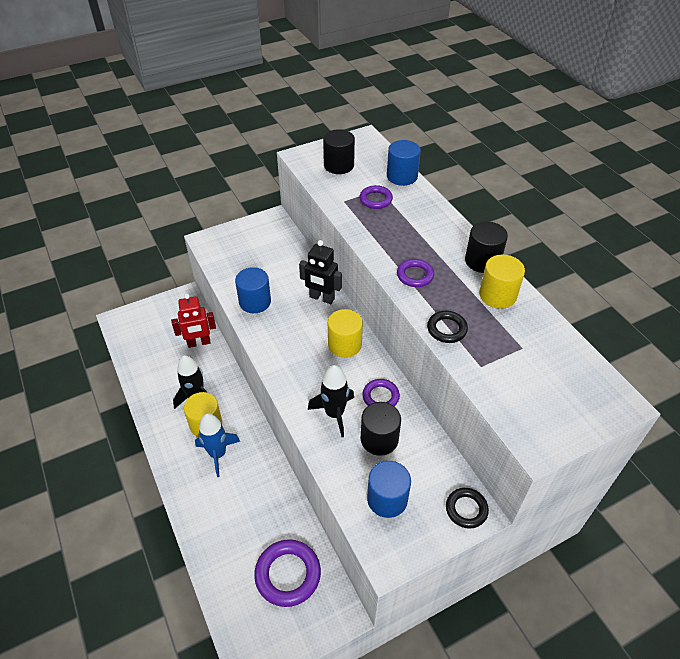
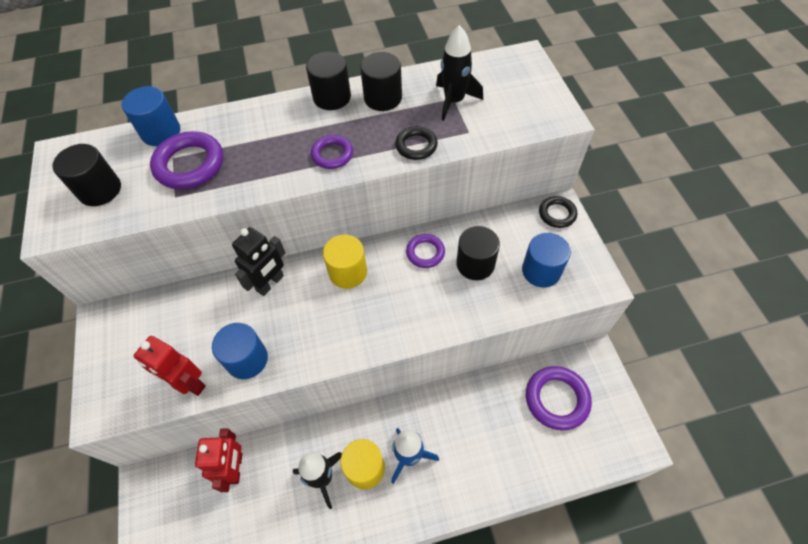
camera: 75 degrees left, 10 degrees up
(232, 277) = (189, 384): none -> red robot
(334, 413) = (437, 298): black rocket -> black rocket (454, 101)
(376, 199) = (190, 164): purple ring -> purple ring, size x1.67
(497, 295) = (383, 98): yellow cylinder -> black cylinder

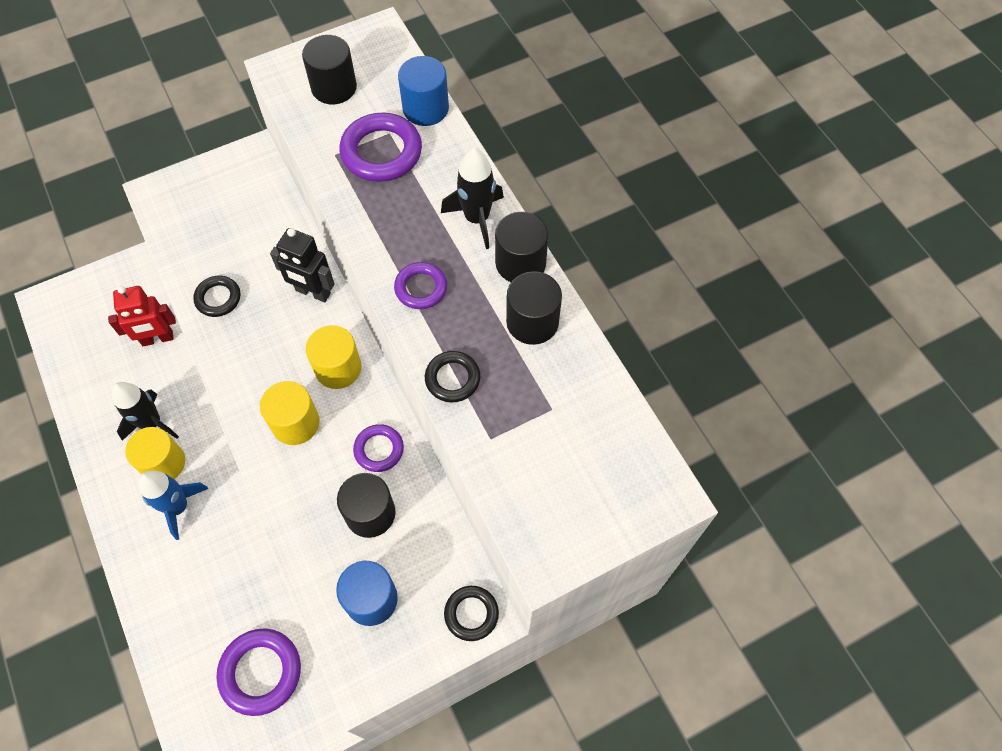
camera: 75 degrees right, 5 degrees up
(189, 384) = (188, 256): red robot -> none
(247, 359) = (218, 298): blue cylinder -> black ring
(388, 307) = (295, 423): none -> yellow cylinder
(454, 101) = (546, 411): black rocket -> black rocket (477, 218)

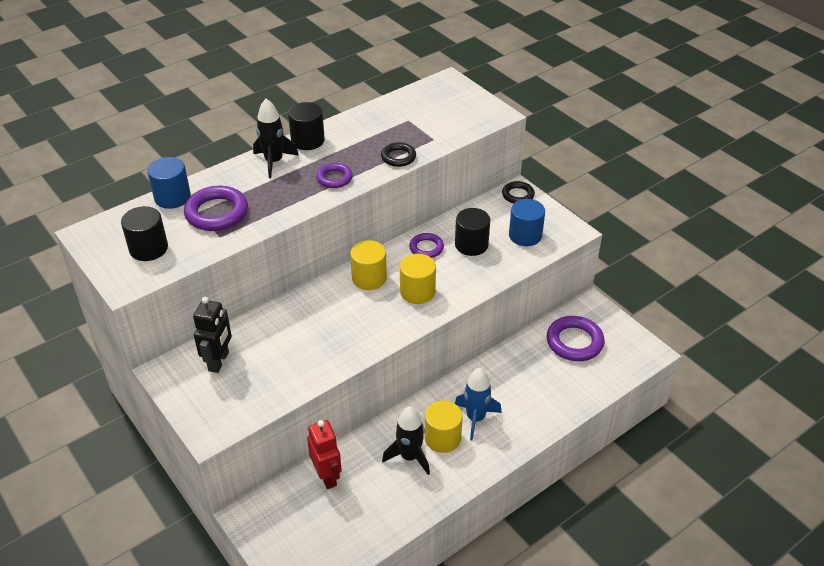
camera: 100 degrees left, 20 degrees down
(218, 298) = (319, 359): black ring -> none
(313, 292) = (306, 304): black robot -> black robot (219, 361)
(532, 322) = (351, 132): black cylinder -> none

